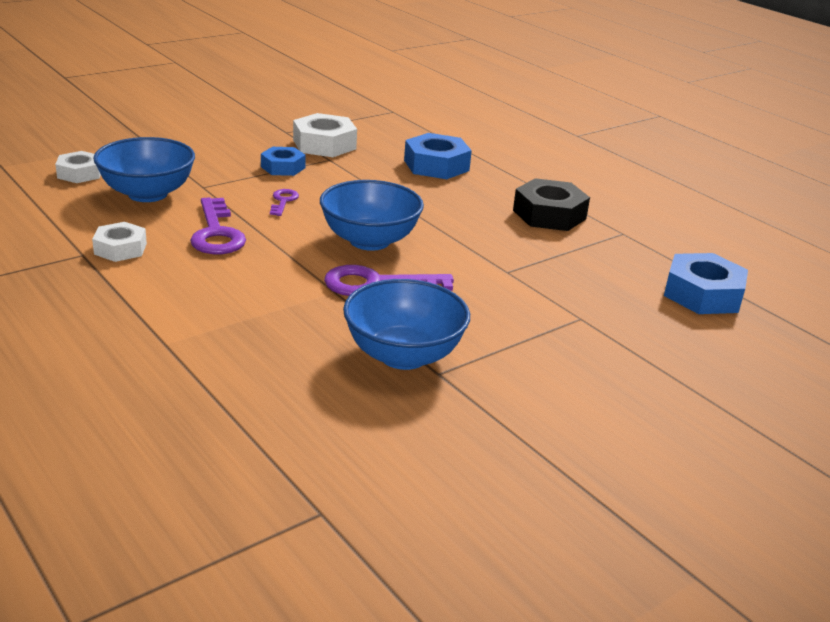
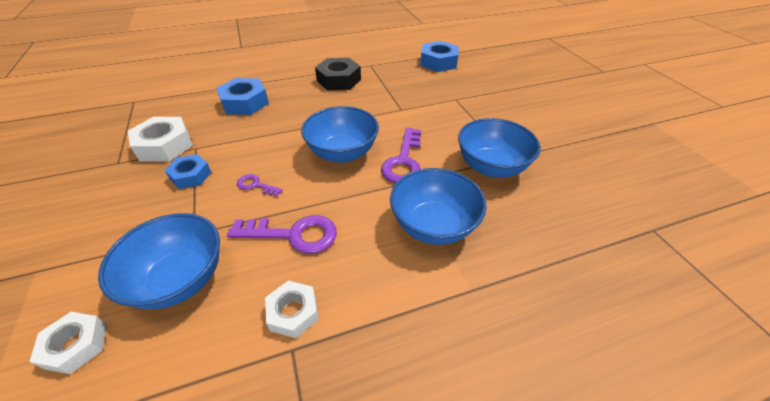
camera: 70 degrees left, 15 degrees up
(259, 314) = (433, 225): none -> blue bowl

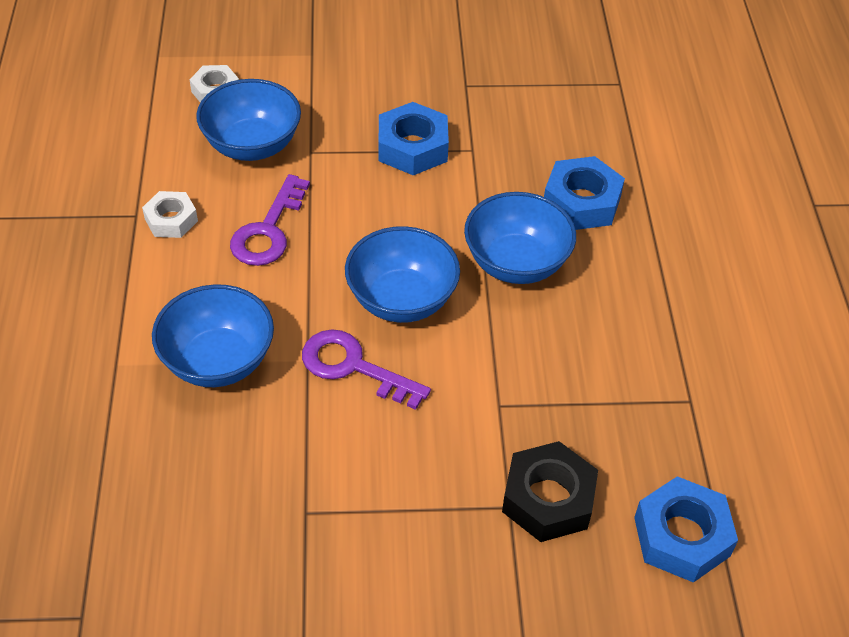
camera: 105 degrees right, 5 degrees up
(165, 145) = (488, 122): white nut -> none
(191, 175) = (412, 147): blue nut -> blue nut, size x1.57
(255, 185) = (369, 204): purple key -> none
(339, 80) = (633, 335): black nut -> black nut (548, 499)
(491, 167) = (294, 474): blue bowl -> blue bowl (516, 263)

